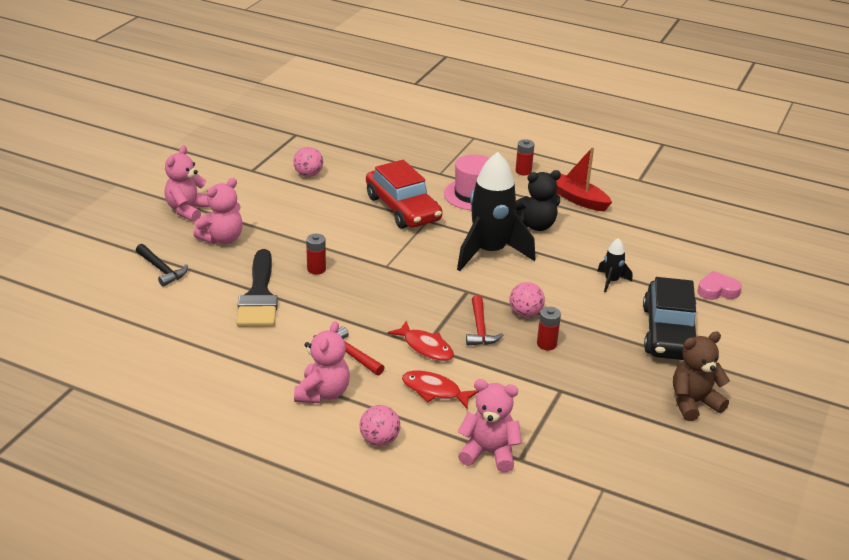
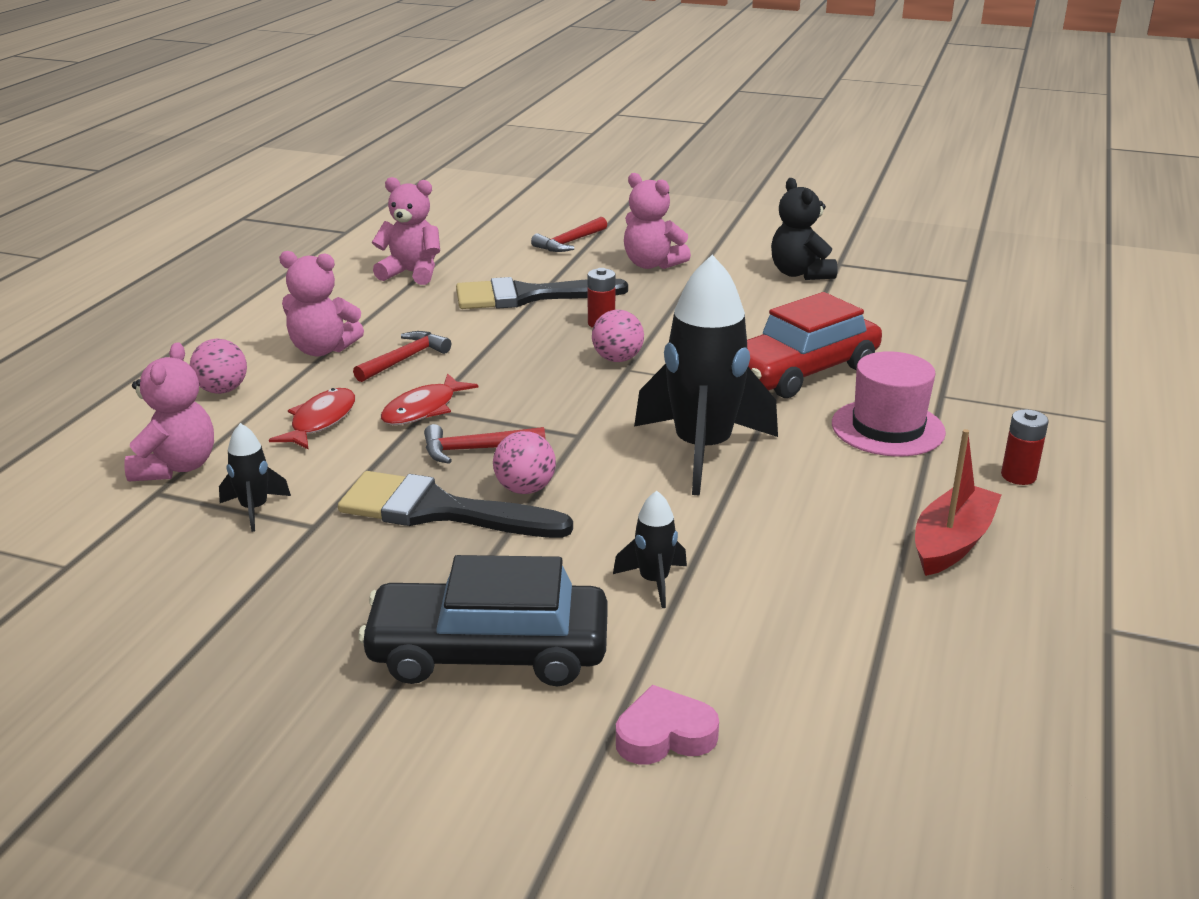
camera: 85 degrees right, 5 degrees down
(162, 270) = (569, 242): black hammer -> red hammer
(188, 210) = (710, 240): pink teddy bear -> pink teddy bear (411, 273)
(308, 174) = (855, 298): pink ball -> pink ball (617, 359)
(536, 225) = (818, 494): black teddy bear -> black teddy bear (800, 273)
(542, 414) = (254, 509): none -> black rocket
(546, 344) = (439, 511): red battery -> black brush
(693, 403) = (261, 675): brown teddy bear -> none
(717, 290) = (664, 735): pink heart -> pink heart turned 90 degrees counterclockwise

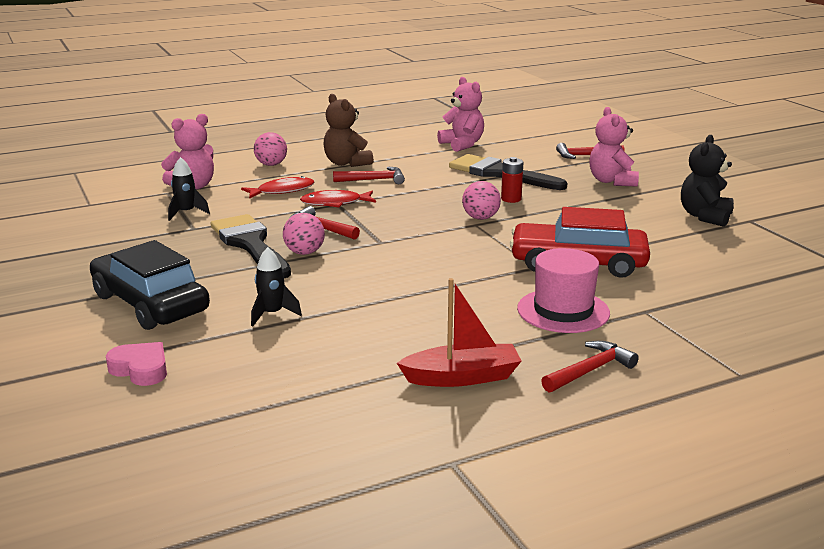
camera: 45 degrees right, 5 degrees down
(322, 349) = (346, 163): pink teddy bear -> brown teddy bear
(702, 450) = (427, 274): black rocket -> none
(1018, 476) = (590, 370): red battery -> red hammer

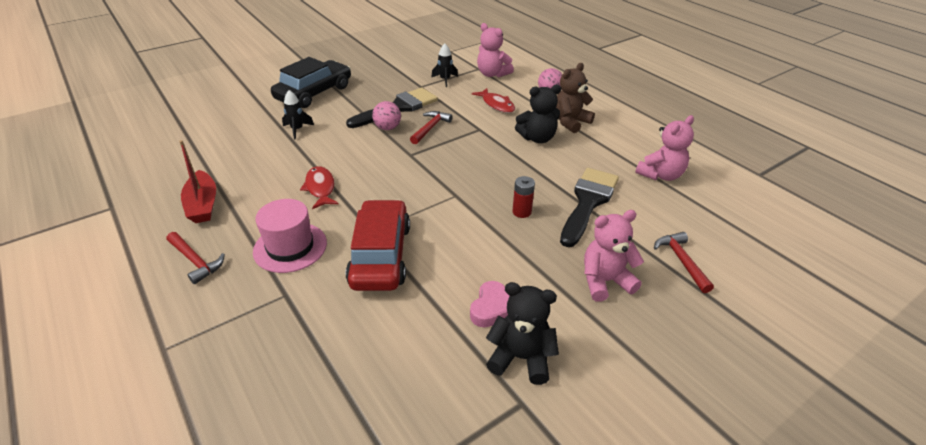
camera: 80 degrees right, 15 degrees up
(141, 369) = (240, 104): pink heart -> pink heart (491, 308)
(335, 203) = (480, 128): red fish -> red fish (320, 188)
(374, 180) = (537, 138): red hammer -> black teddy bear
(480, 218) = (470, 197): pink ball -> none

